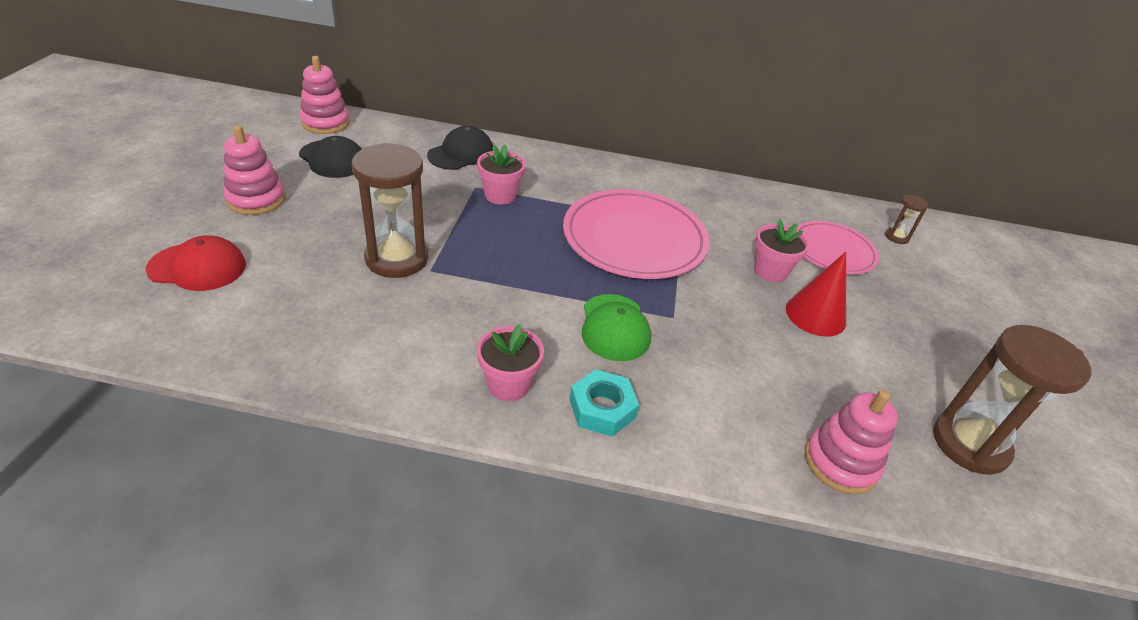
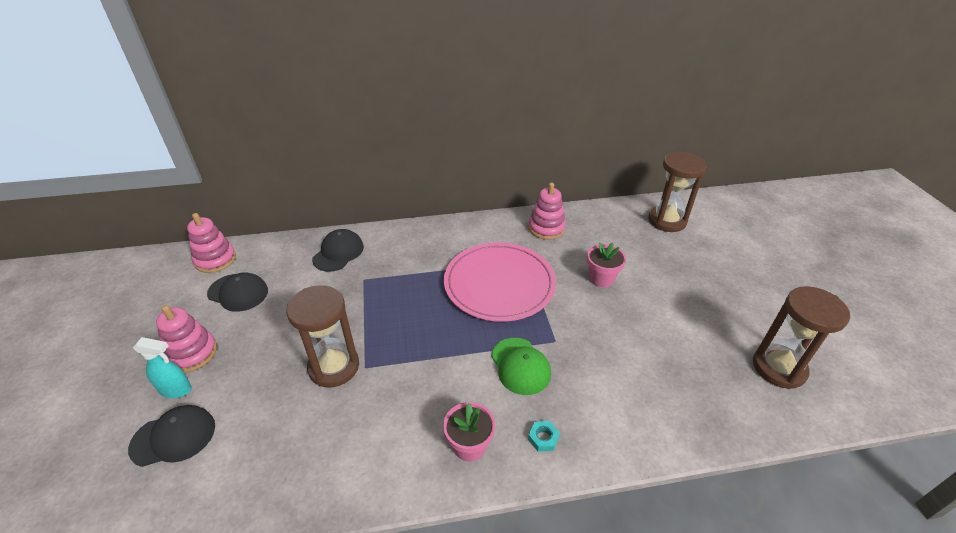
camera: 15 degrees left, 0 degrees up
(197, 267) = (173, 437): red cap -> black cap
(222, 226) = (176, 390): none -> turquoise spray bottle
(500, 195) = (386, 281): pink flower pot -> none
(602, 408) = (543, 438): turquoise nut -> turquoise nut, size x0.60
(815, 315) = (645, 303): red cone -> none
(832, 251) = (633, 246): pink plate -> none
(840, 462) = (711, 415): pink stacking toy -> pink stacking toy (546, 228)
(896, 237) = (667, 221): brown hourglass -> brown hourglass, size x2.21

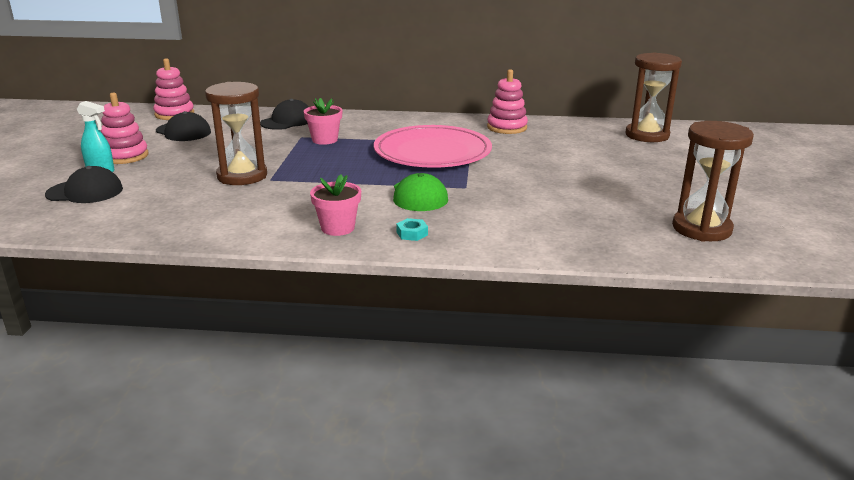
camera: 15 degrees right, 15 degrees down
(601, 278) = (543, 160): pink flower pot -> pink flower pot (325, 140)

